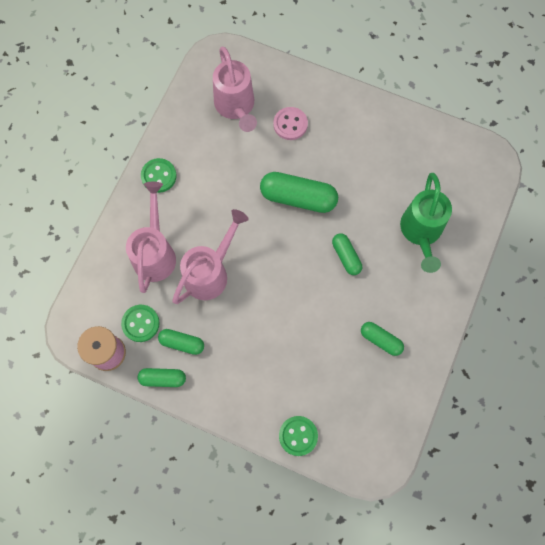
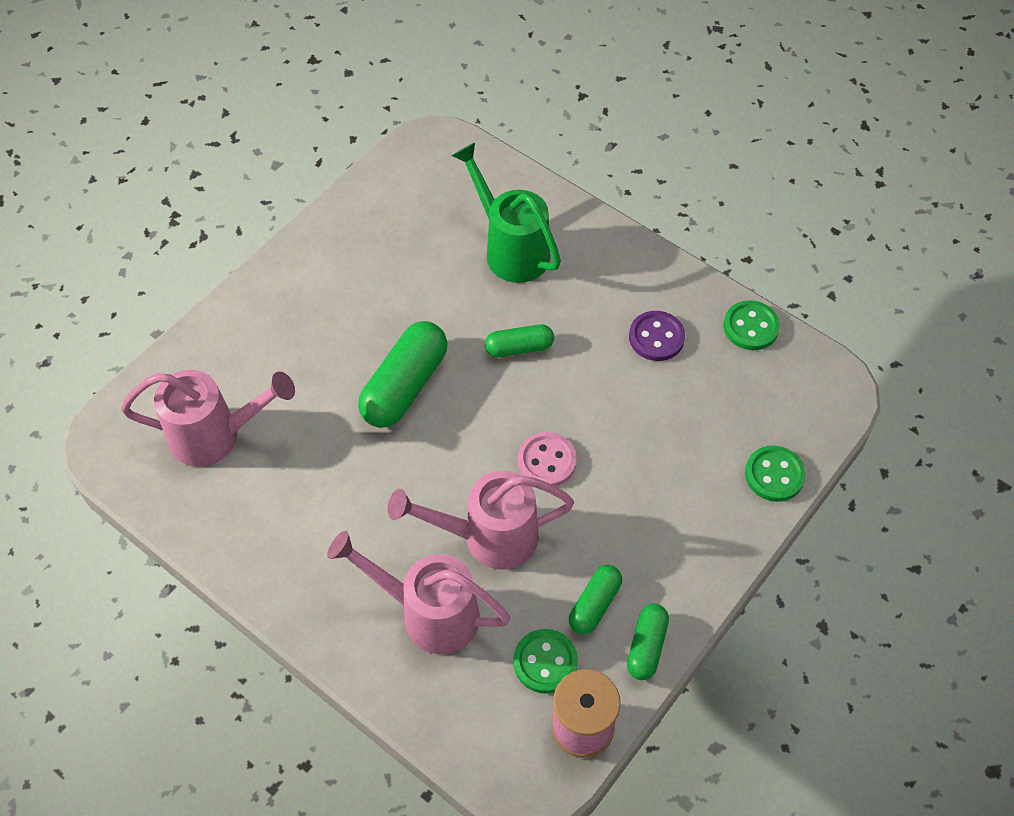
camera: 75 degrees left, 15 degrees down
(159, 176) = (292, 579): green button -> green button (751, 327)
(210, 273) = (489, 537): pink watering can -> pink watering can turned 60 degrees counterclockwise
(290, 124) = (278, 367): pink button -> pink button (547, 461)
(380, 340) = (656, 337): green capsule -> purple button
(421, 232) = (511, 249): green watering can -> green watering can turned 150 degrees counterclockwise

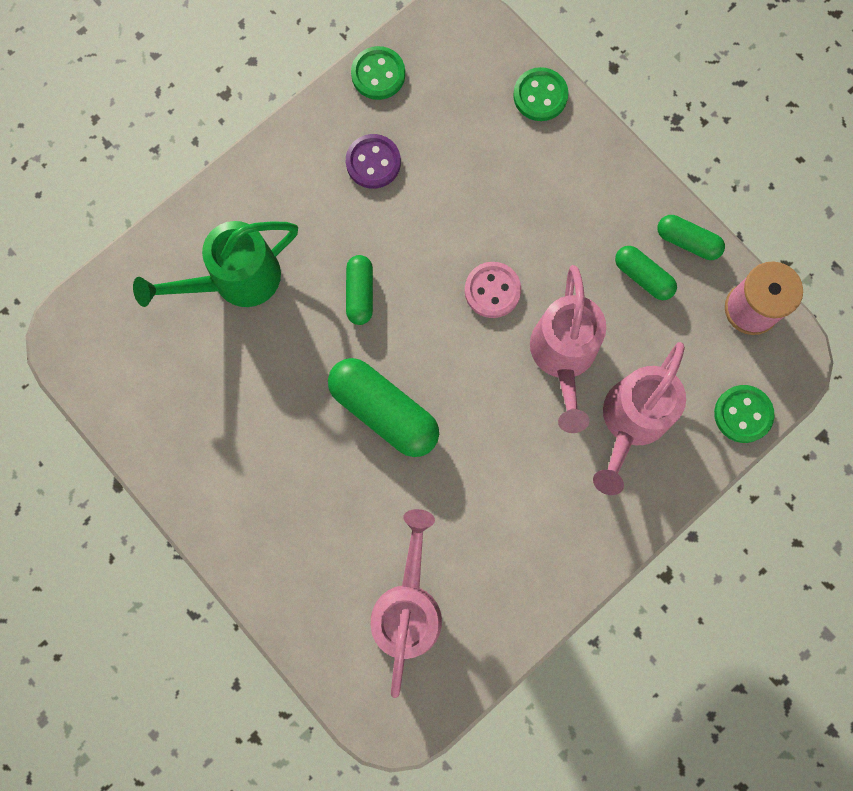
camera: 80 degrees left, 20 degrees up
(545, 662) = (690, 329): green button -> green button (743, 414)

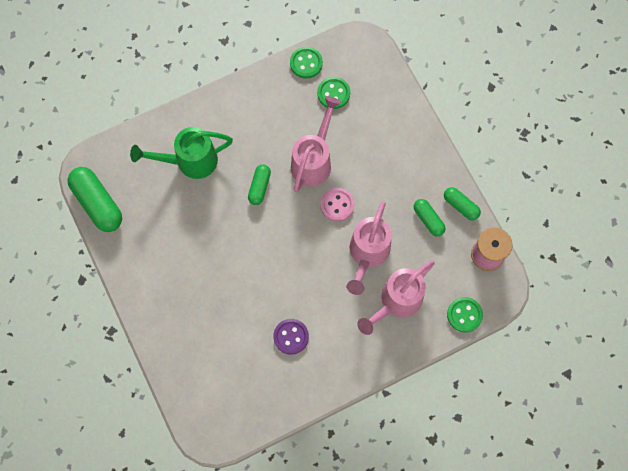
camera: 15 degrees right, 5 degrees down
(373, 162) = (288, 113): purple button -> purple button (291, 337)
(384, 411) = (254, 258): green capsule -> green capsule (98, 203)
(408, 608) = (236, 374): pink watering can -> pink watering can (313, 161)
(540, 96) = (398, 99): green button -> green button (333, 93)

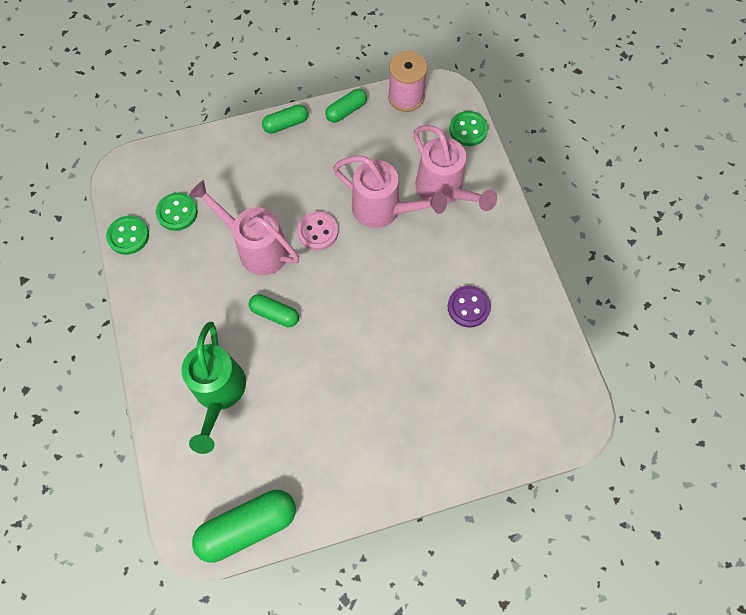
camera: 80 degrees left, 5 degrees down
(428, 219) = (355, 144): green capsule -> green capsule (286, 124)

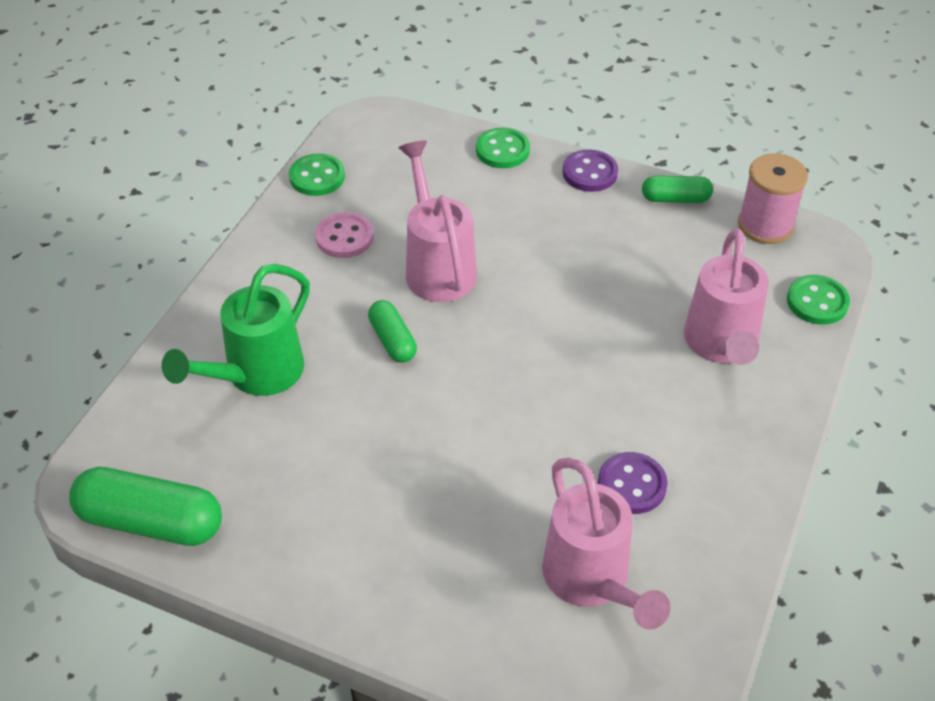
camera: 40 degrees right, 20 degrees down
(177, 212) = (387, 185): green button -> green button (502, 150)
(286, 124) = (590, 173): green capsule -> purple button
(318, 232) = (522, 293): pink button -> pink button (344, 237)
(383, 210) = (622, 319): pink watering can -> pink watering can (591, 581)

